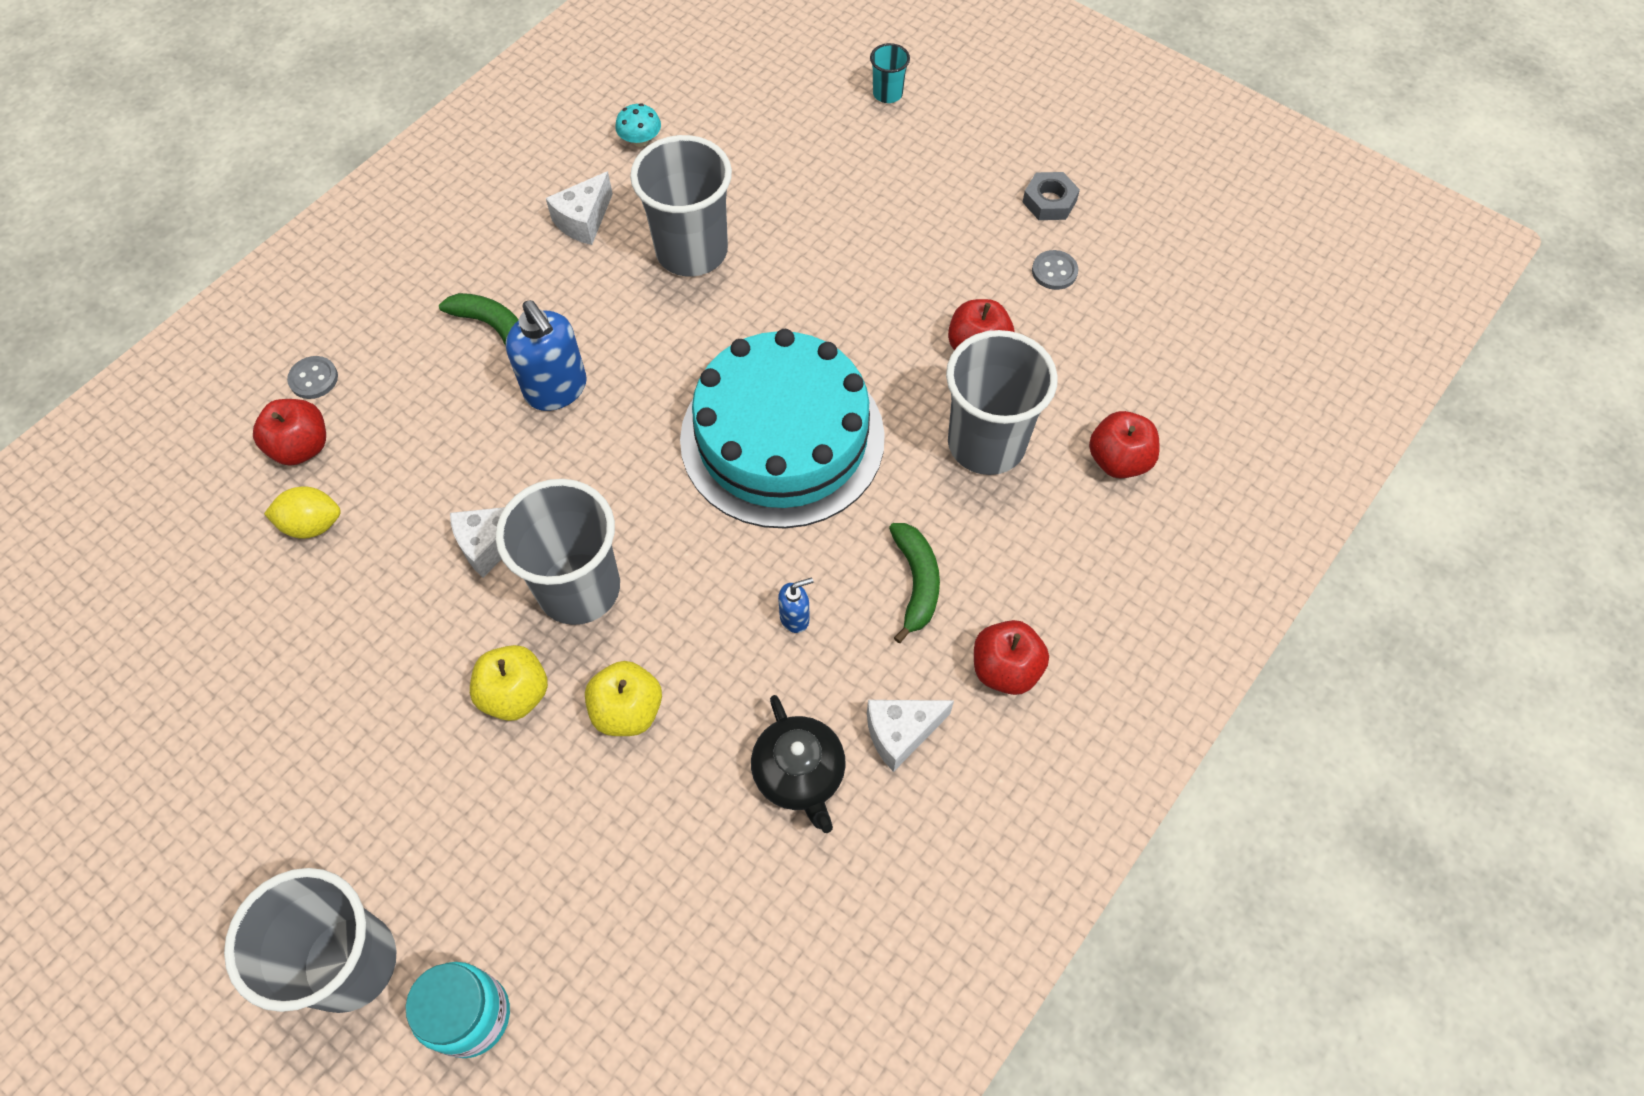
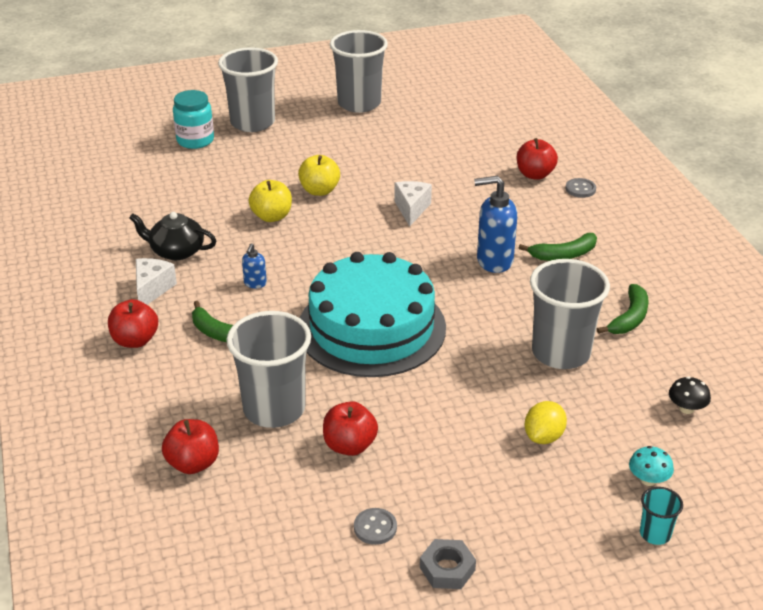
camera: 125 degrees right, 25 degrees down
(312, 524) = (481, 166): yellow lemon -> yellow lemon (544, 437)
(579, 588) = (354, 225): grey cup -> grey cup (359, 103)
(584, 221) = (629, 318): white cheese -> green banana
(640, 140) = (694, 372): turquoise mushroom -> turquoise mushroom (648, 480)
(704, 128) = (686, 408): none -> black mushroom

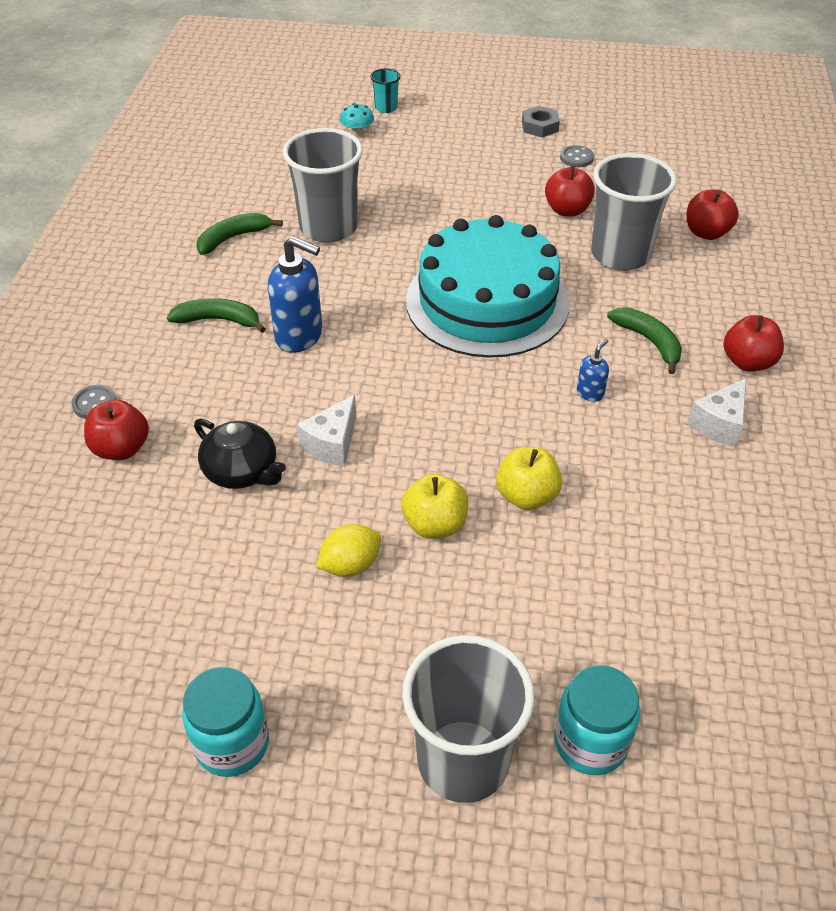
camera: 155 degrees left, 10 degrees up
(176, 251) = (678, 476): black teapot -> black teapot (242, 471)
(359, 103) = (232, 744): grey cup -> turquoise jar
(544, 437) = (406, 175): yellow lemon -> yellow lemon (350, 565)
(686, 408) = (275, 162): black mushroom -> none

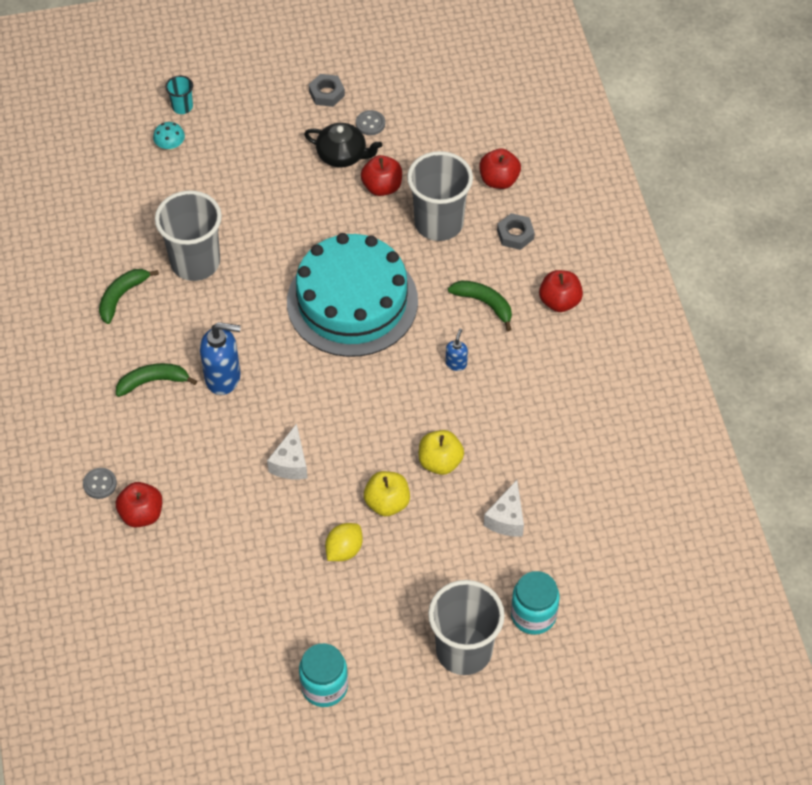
camera: 20 degrees left, 10 degrees up
(242, 471) = (237, 504): black teapot -> black teapot (342, 155)
(710, 285) = (515, 234): none -> grey nut
(719, 424) = (552, 363): white cheese -> white cheese (506, 519)

